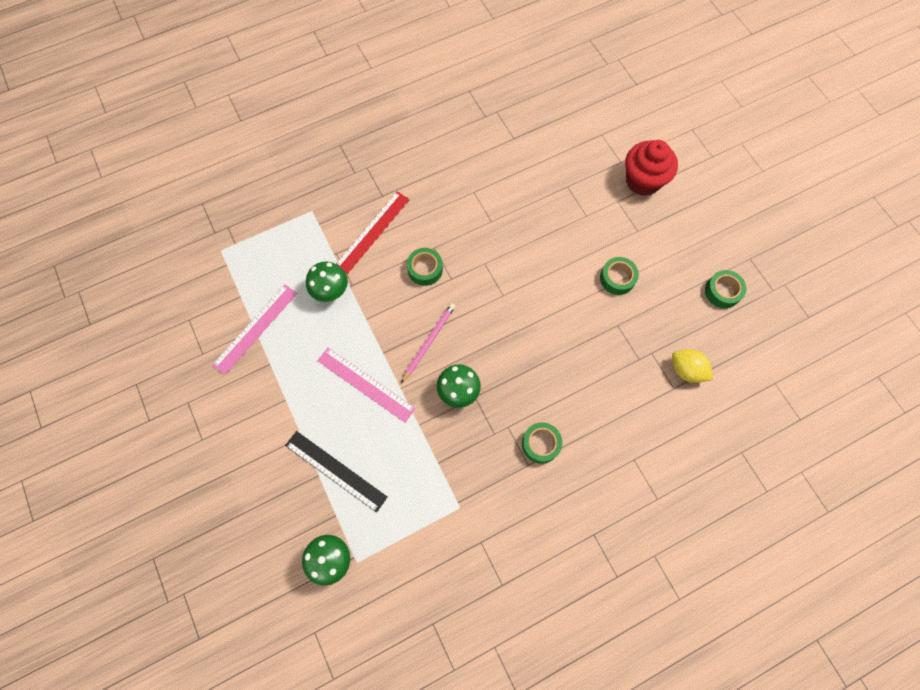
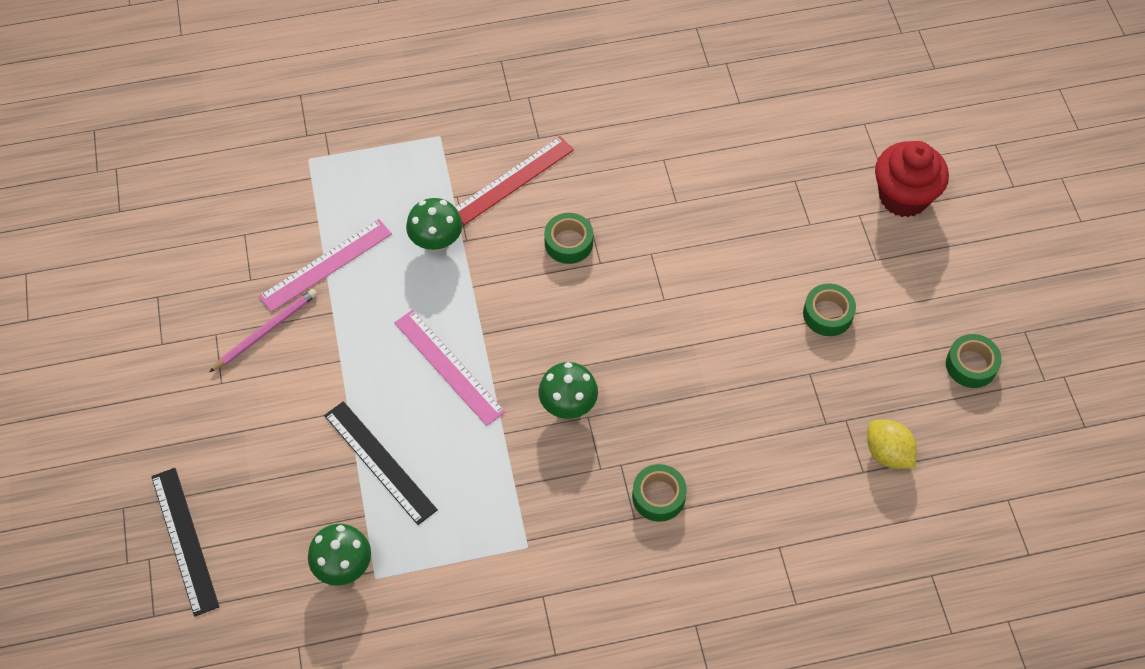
camera: 15 degrees right, 10 degrees down
(207, 572) = (184, 540): none -> black ruler
(429, 342) = (547, 334): pink pencil -> pink pencil (266, 331)

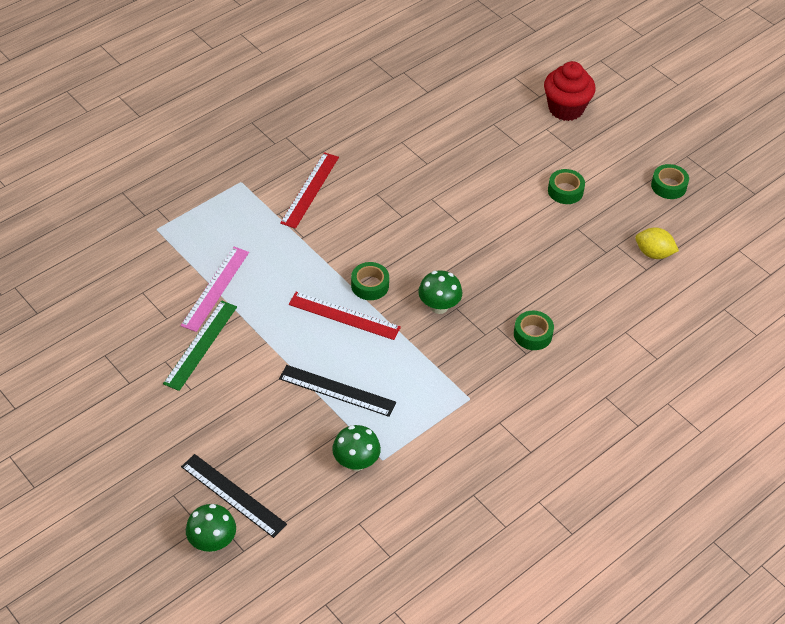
camera: 30 degrees left, 10 degrees down
(266, 331) = (201, 345): pink pencil -> green ruler
(436, 241) = (283, 245): green mushroom -> green mushroom (212, 542)
(449, 367) = (344, 316): pink ruler -> red ruler
(568, 243) = (373, 212): green tape -> green tape (370, 285)

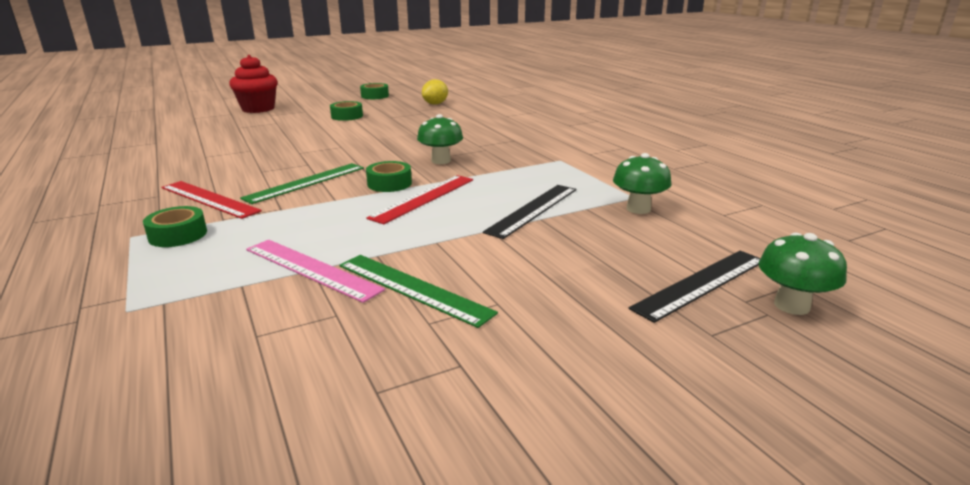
camera: 75 degrees left, 25 degrees down
(358, 231) = (306, 182): none -> green ruler
(532, 334) = (495, 136): green tape -> green tape (178, 235)

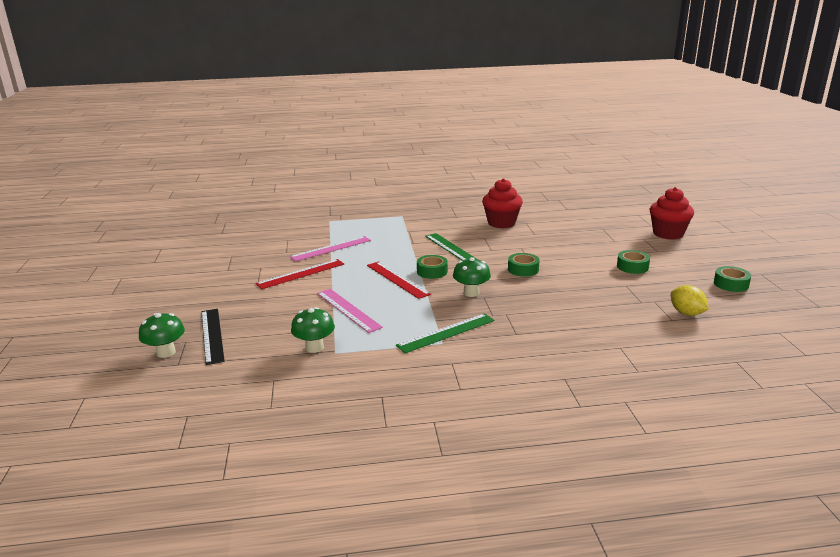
camera: 110 degrees right, 0 degrees up
(178, 235) = (395, 224): green tape -> green tape (523, 269)
(202, 167) = (501, 223): none -> red cupcake
(209, 199) = (441, 227): red ruler -> red ruler (301, 274)
(413, 288) = (290, 267): green ruler -> green ruler (446, 333)
(533, 210) = (348, 310): black ruler -> pink ruler

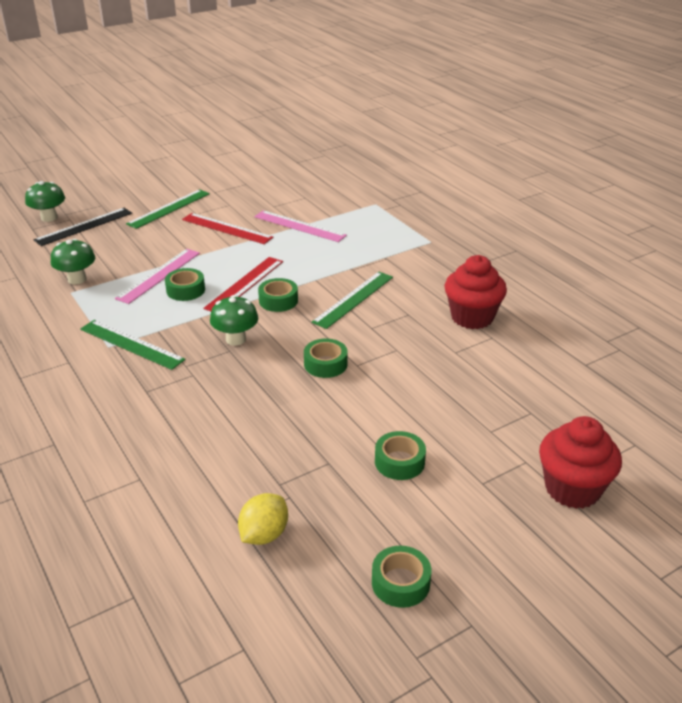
camera: 65 degrees right, 10 degrees up
(232, 292) = (169, 208): none -> green ruler
(384, 302) = (185, 290): none -> green tape

